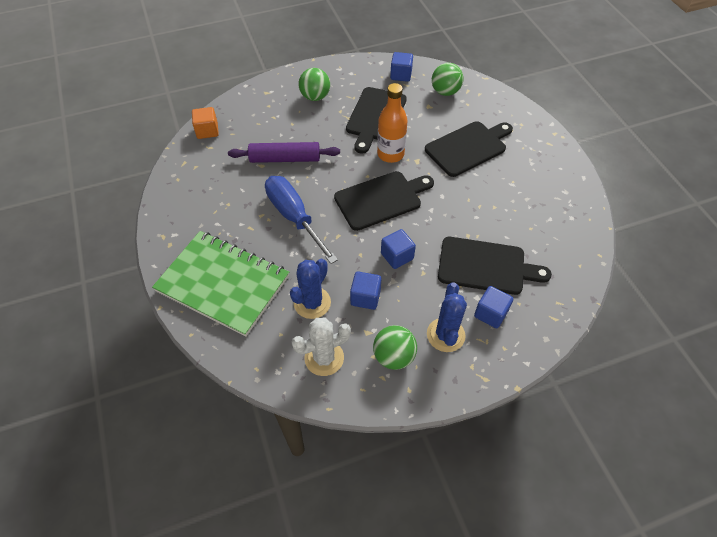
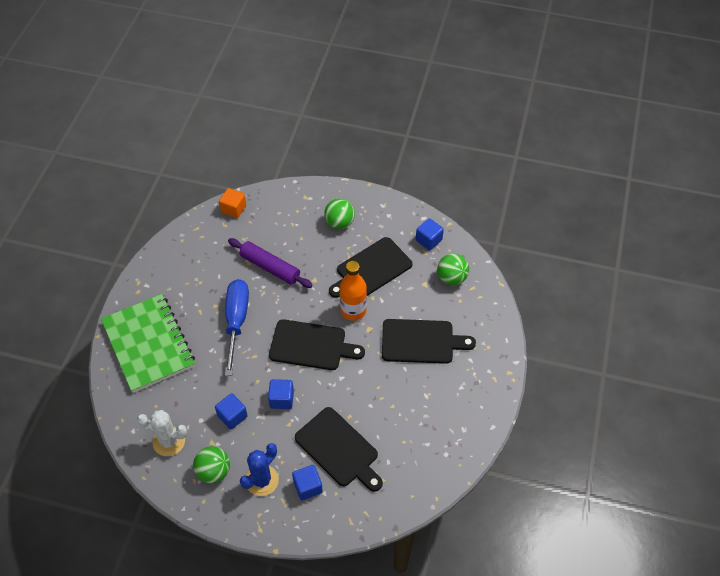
camera: 35 degrees right, 0 degrees up
(312, 303) = (194, 396): blue cactus -> none

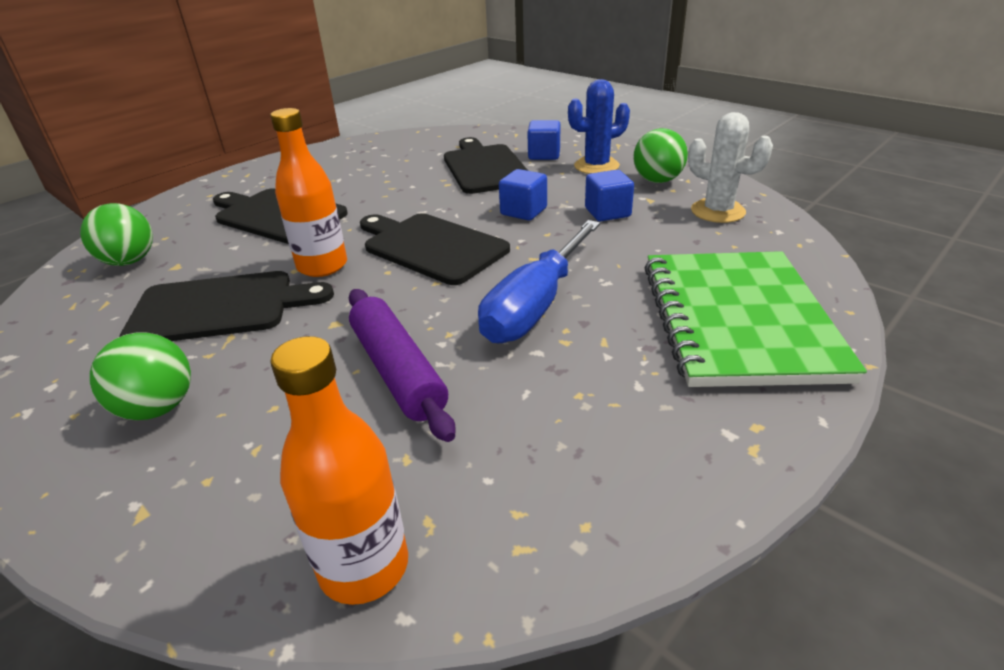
camera: 150 degrees left, 20 degrees down
(234, 209) = (364, 566): orange cube -> orange bottle
(428, 240) = (67, 318): blue cube -> none

